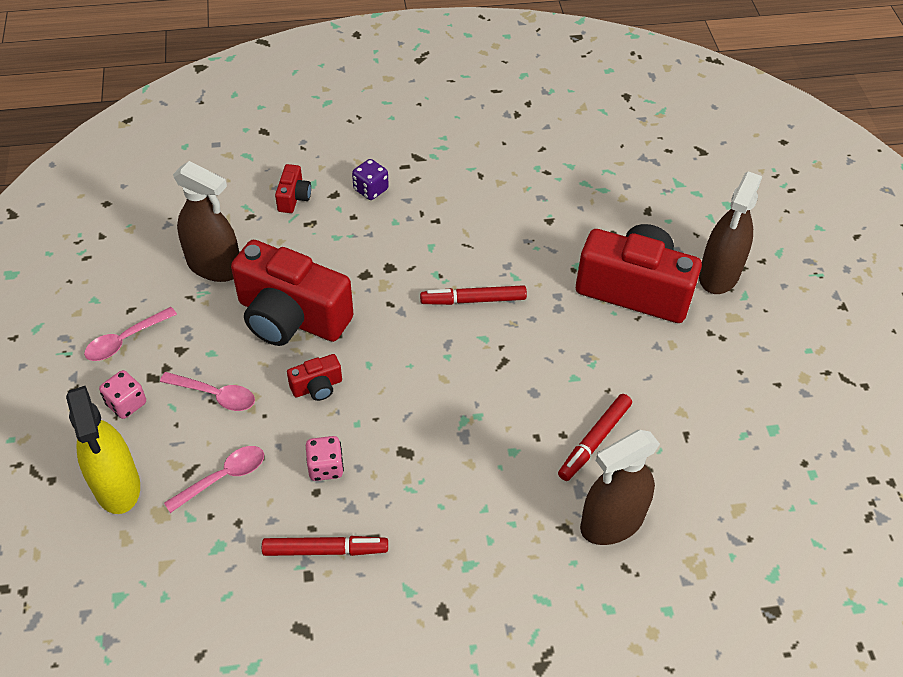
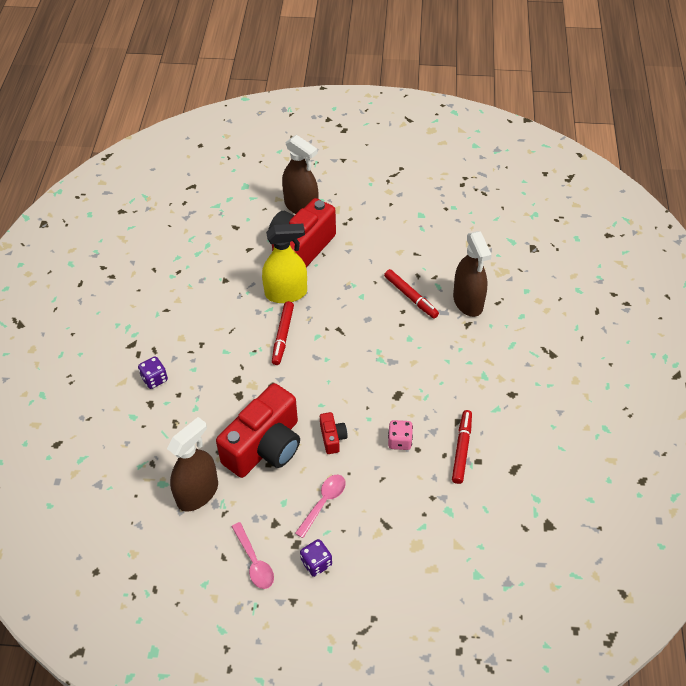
camera: 75 degrees left, 0 degrees up
(117, 486) = (388, 572): yellow spray bottle -> yellow spray bottle (286, 293)
(126, 404) = (316, 563): pink dice -> purple dice
(223, 477) = (395, 503): pink spoon -> none
(293, 198) = (143, 431): red camera -> none

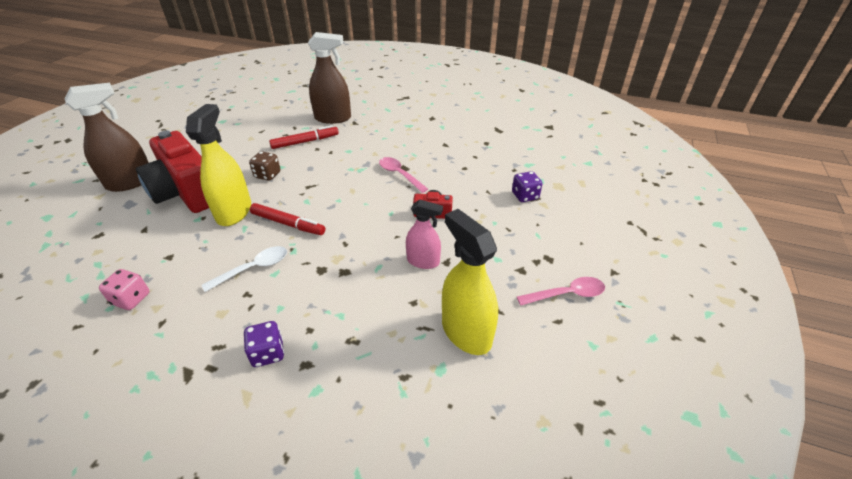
camera: 75 degrees left, 10 degrees down
(197, 493) = (466, 332): brown spray bottle -> yellow spray bottle
(226, 336) = (253, 268): none -> white spoon
(265, 446) = (423, 261): red camera -> pink spray bottle
(316, 563) = (572, 248): purple dice -> purple dice (525, 196)
(323, 502) = (504, 231): pink spoon -> pink spoon (399, 174)
(344, 292) = (267, 175): none -> brown dice
(399, 441) = (452, 175): pink dice -> pink dice (131, 299)
(461, 449) = (472, 147): red marker -> none

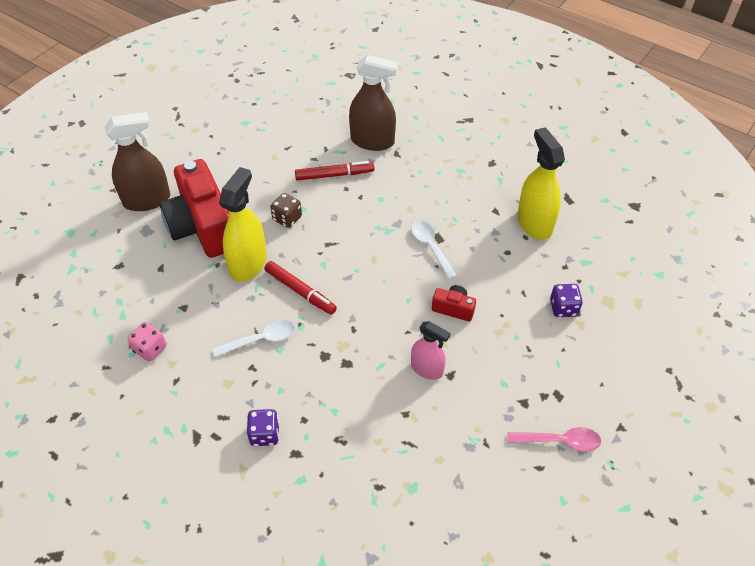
camera: 15 degrees right, 10 degrees up
(399, 174) = (430, 247): pink spoon -> white spoon
(466, 332) = (446, 457): yellow spray bottle -> yellow spray bottle (534, 223)

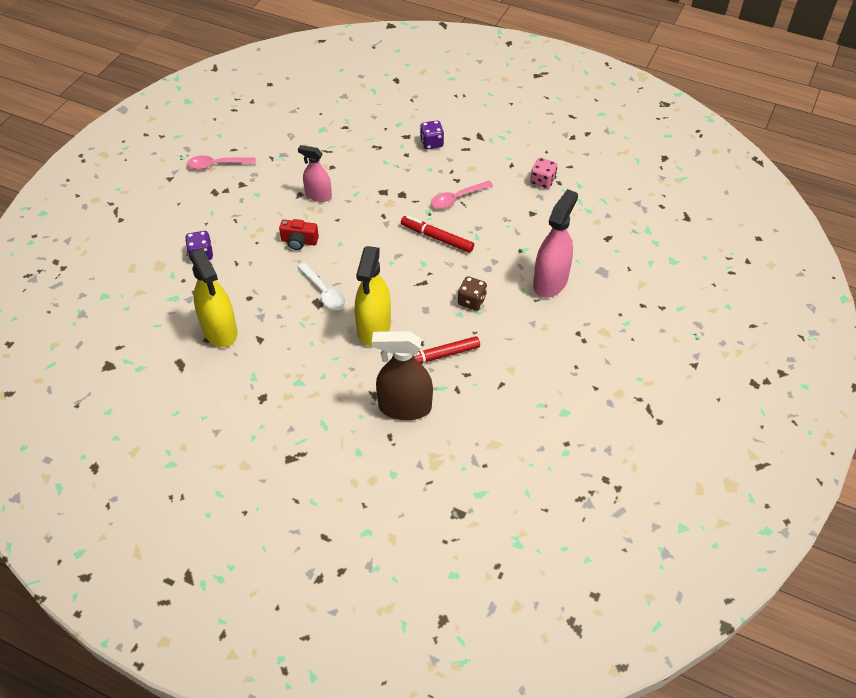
camera: 170 degrees right, 0 degrees up
(147, 200) = (620, 301): brown spray bottle -> none
(203, 227) = (550, 282): red camera -> pink spray bottle
(248, 264) = (492, 254): yellow spray bottle -> yellow spray bottle (374, 328)
(261, 339) = (457, 198): white spoon -> pink spoon

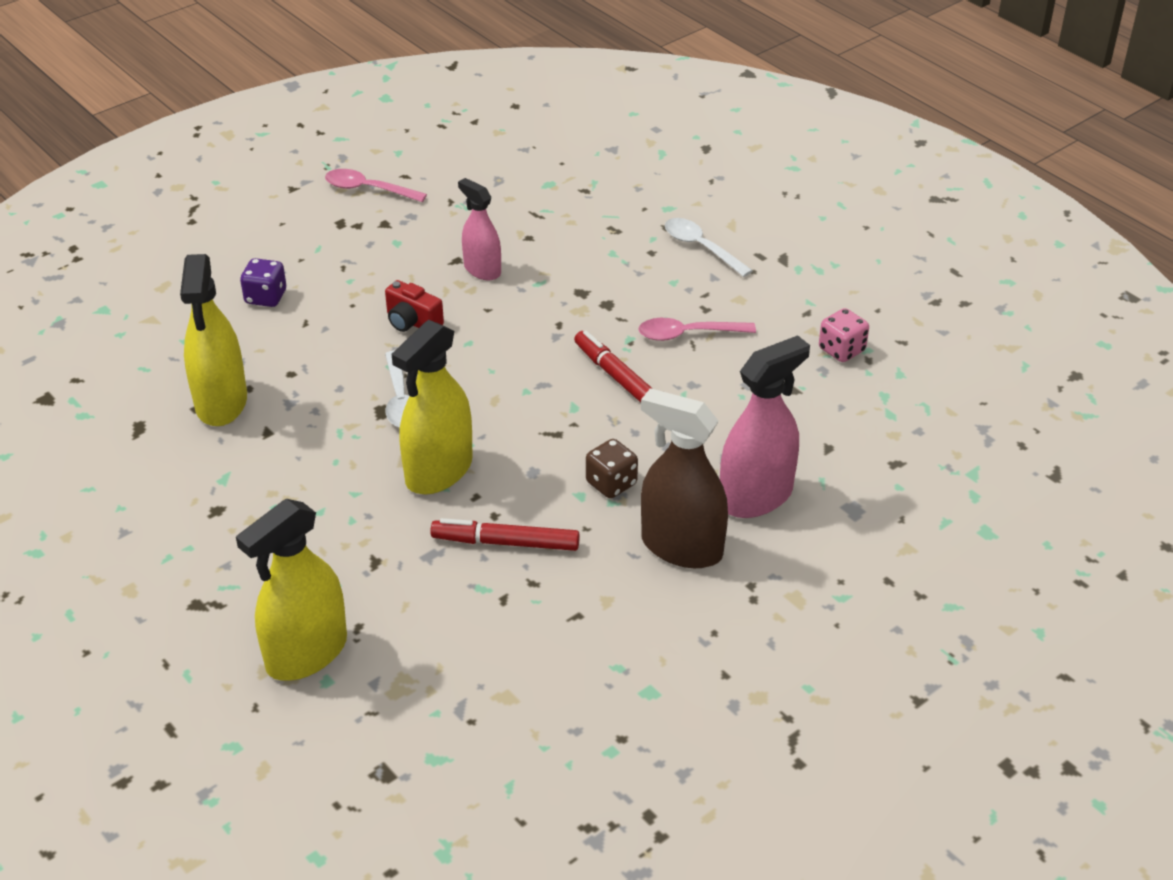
camera: 25 degrees right, 10 degrees down
(371, 463) = (306, 653): none -> yellow spray bottle
(405, 407) = (408, 595): brown spray bottle -> brown spray bottle (681, 547)
(431, 143) = (701, 247): purple dice -> white spoon

